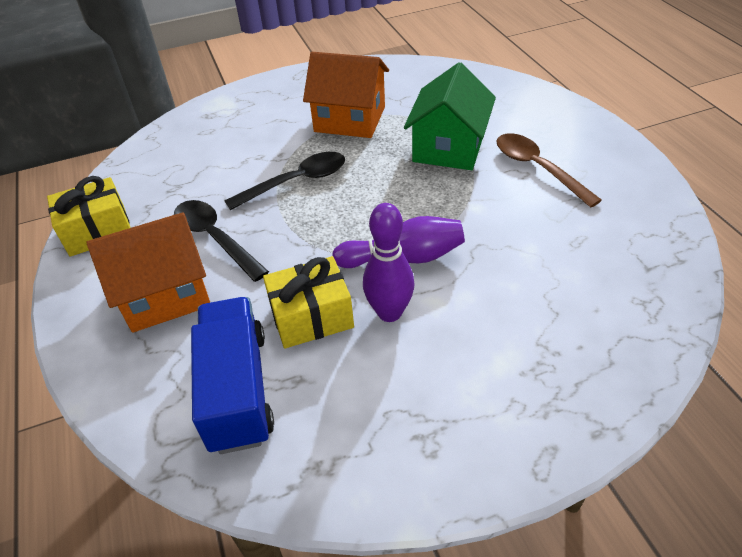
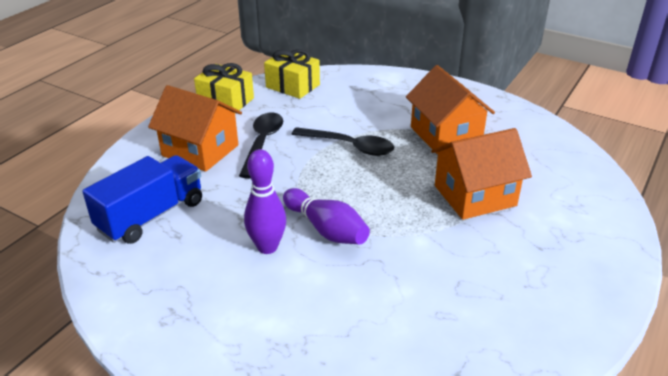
camera: 50 degrees right, 10 degrees down
(311, 317) = (232, 215): yellow gift -> yellow gift (292, 86)
(448, 147) = (475, 195): green house -> orange house
(538, 169) = (510, 255): brown spoon -> none

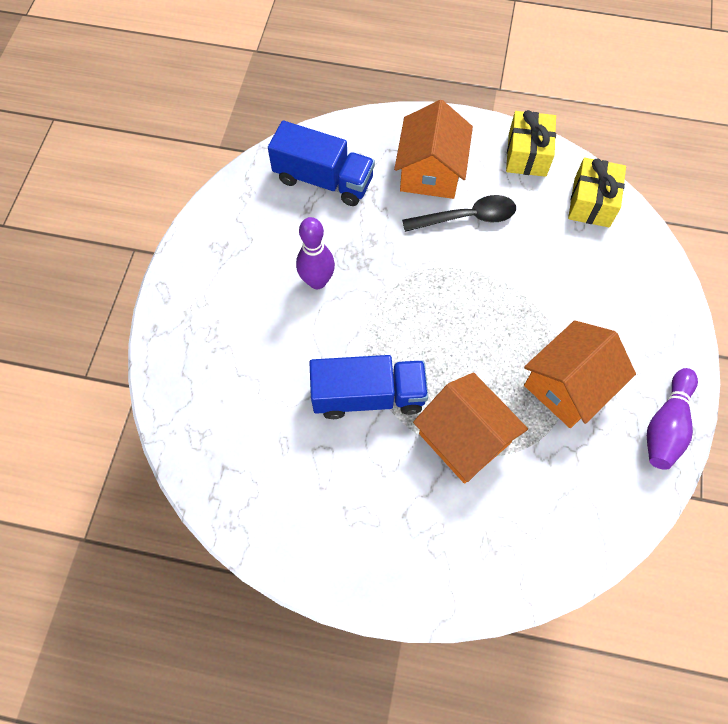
camera: 70 degrees right, 30 degrees up
(326, 229) = (358, 319): purple bowling pin -> purple bowling pin (666, 425)
(349, 146) = (498, 296): black spoon -> none
(412, 241) = (368, 396): none -> blue truck

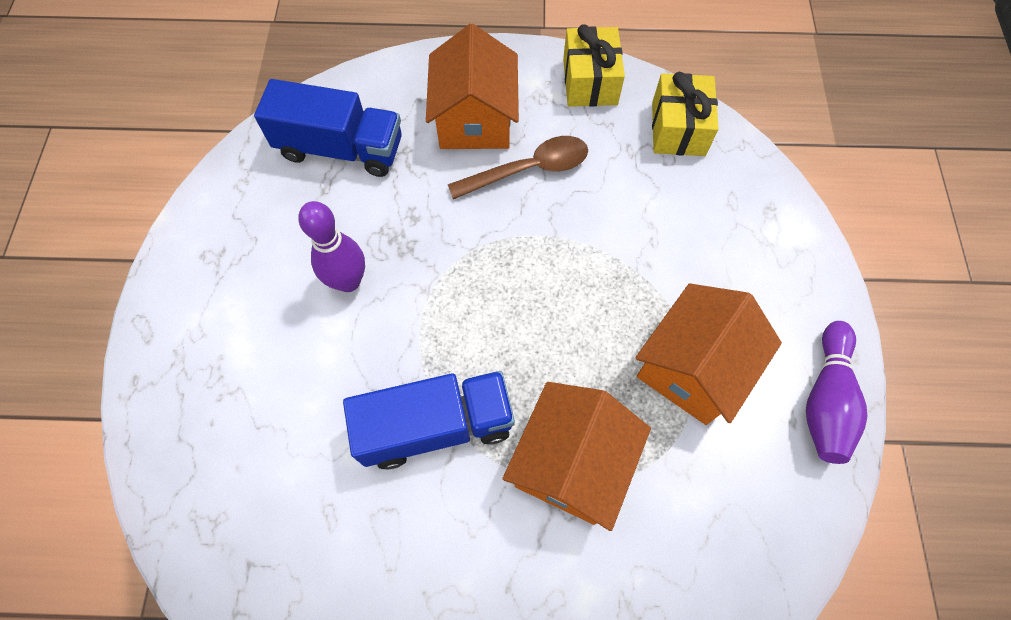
camera: 10 degrees left, 0 degrees up
(464, 438) = (571, 463): orange house -> orange house turned 75 degrees clockwise
(466, 217) = (528, 170): black spoon -> brown spoon

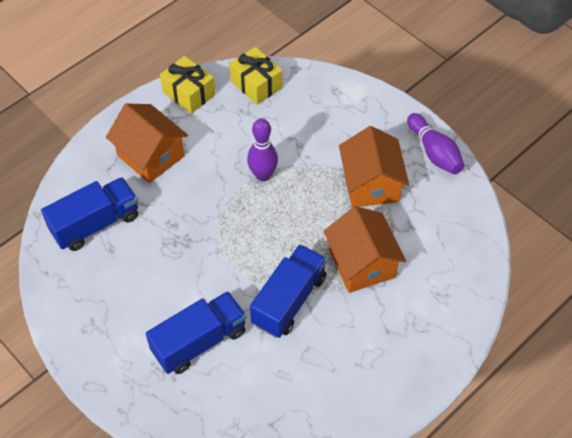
camera: 45 degrees left, 10 degrees down
(291, 379) = (199, 341): none -> blue truck
(348, 281) = (175, 278): purple bowling pin -> purple bowling pin (263, 175)
(528, 170) = (205, 158): brown spoon -> none

